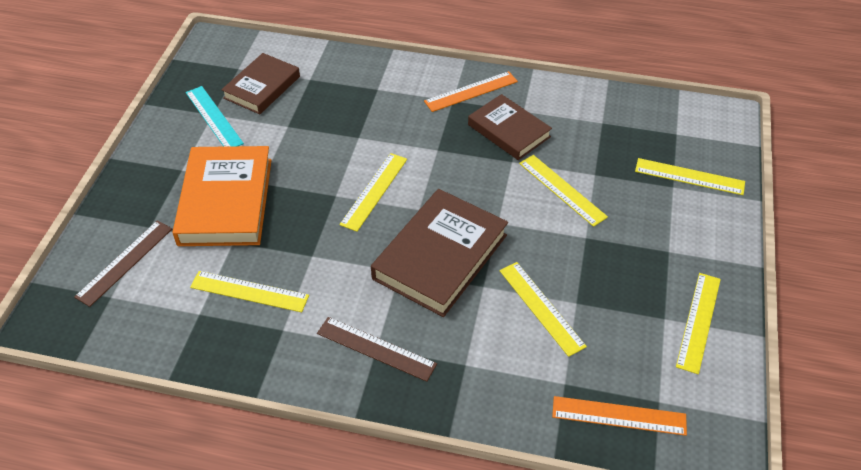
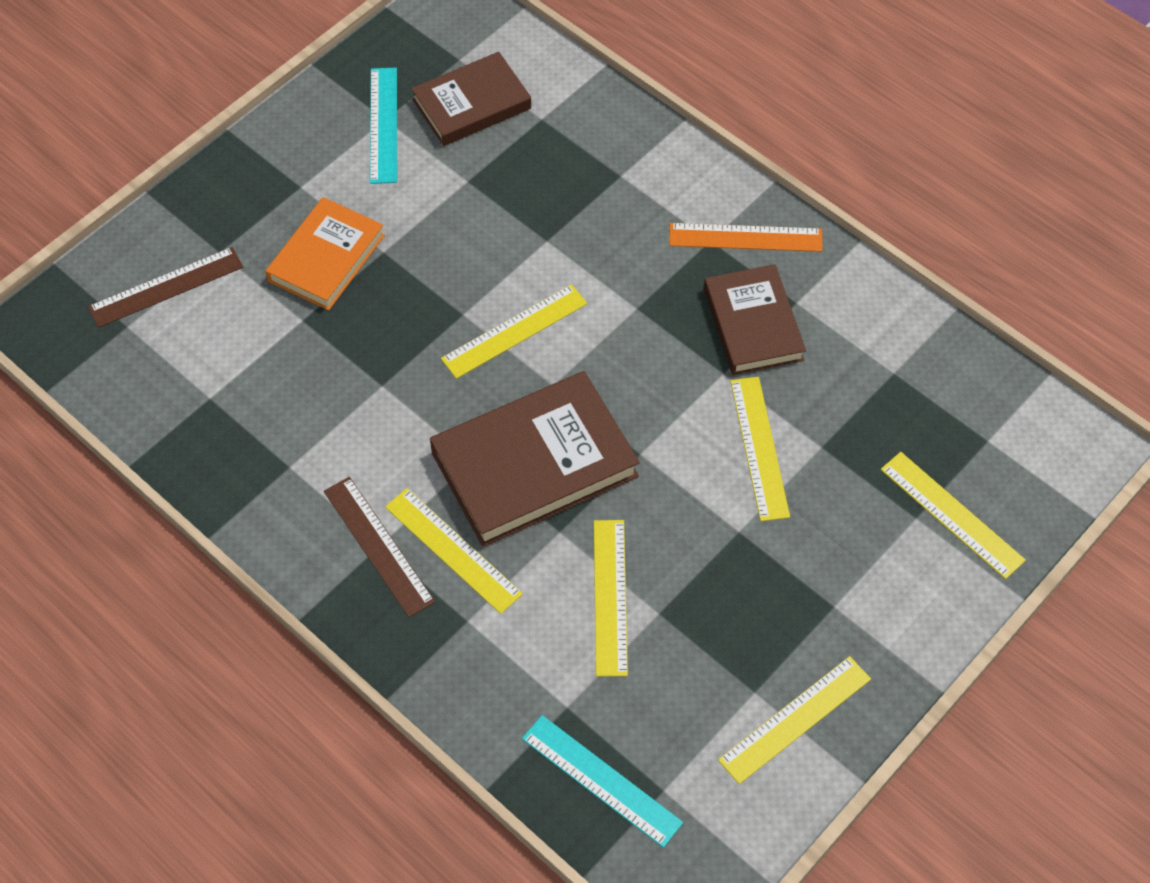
camera: 30 degrees right, 10 degrees up
(226, 201) = (326, 258): orange book -> orange book, size x0.65
(249, 291) = (281, 397): yellow ruler -> yellow ruler (452, 550)
(619, 415) = (601, 780): orange ruler -> turquoise ruler

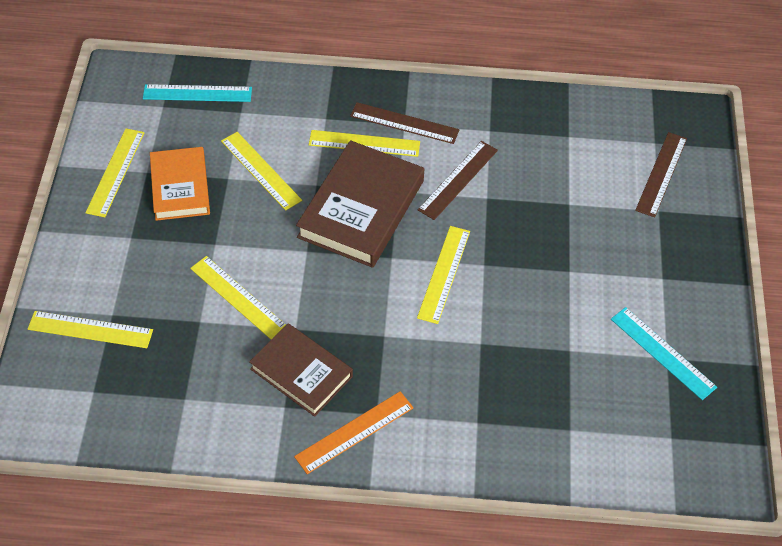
camera: 140 degrees right, 5 degrees down
(326, 258) = (596, 246): orange book -> orange book (180, 187)
(391, 427) = (458, 180): none -> brown ruler
(472, 104) = (625, 408): brown book -> none

